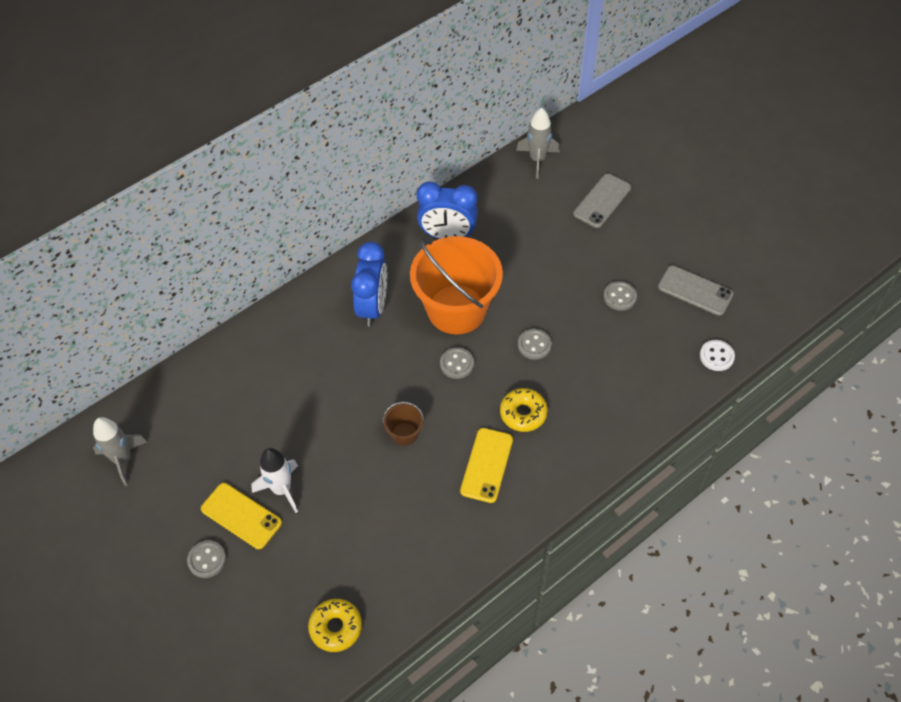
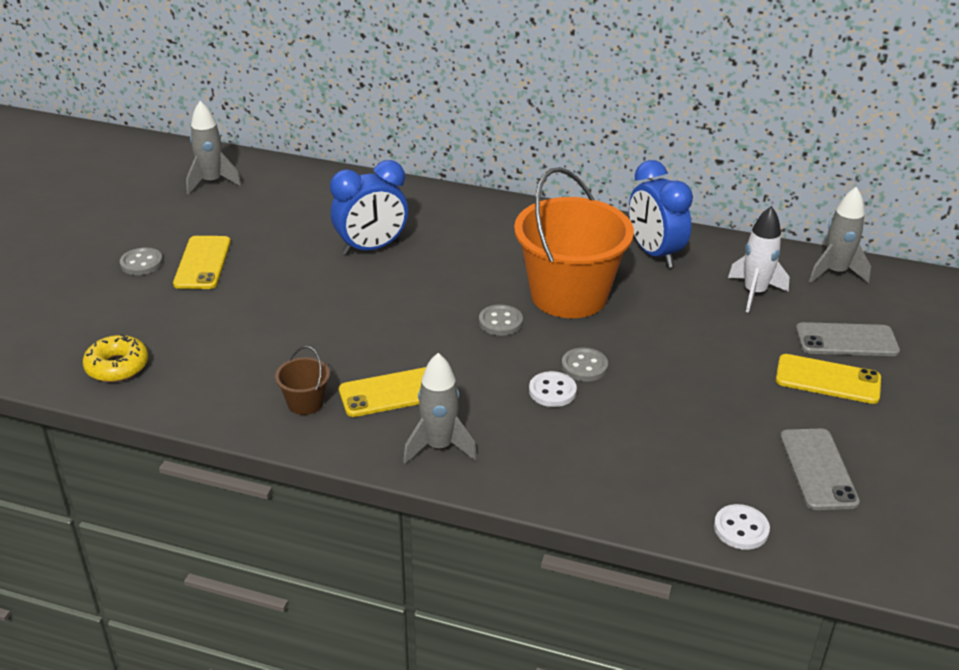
camera: 55 degrees right, 20 degrees down
(281, 489) = (250, 273): white rocket -> white rocket (754, 293)
(372, 307) = (511, 243): blue clock -> blue clock (371, 248)
(404, 434) = (380, 321): brown bucket -> brown bucket (305, 403)
(523, 413) = (485, 393): yellow donut -> none
(546, 376) = (552, 391): none -> white button
(557, 466) = (439, 447): none -> grey rocket
(619, 297) = (728, 407): grey button -> none
(629, 234) = (827, 379): none -> yellow phone

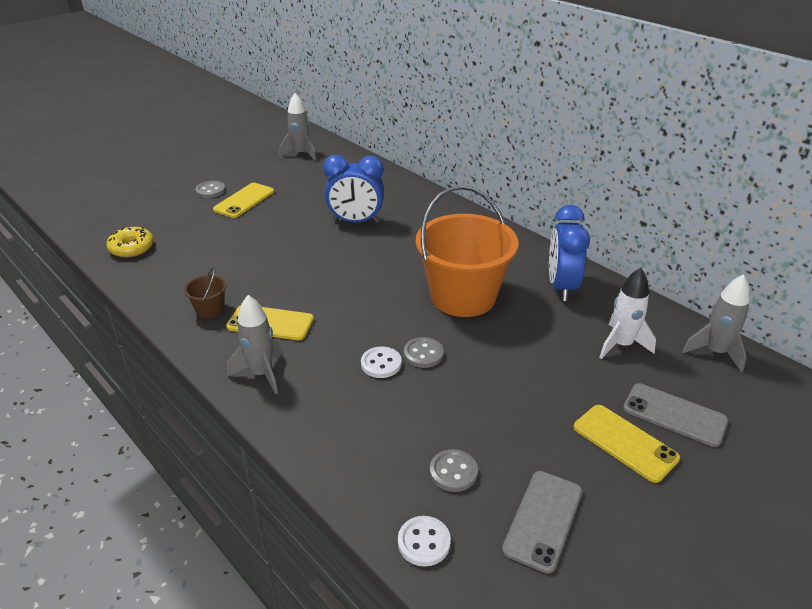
camera: 30 degrees right, 0 degrees up
(500, 322) = (393, 299): grey button -> grey button (453, 472)

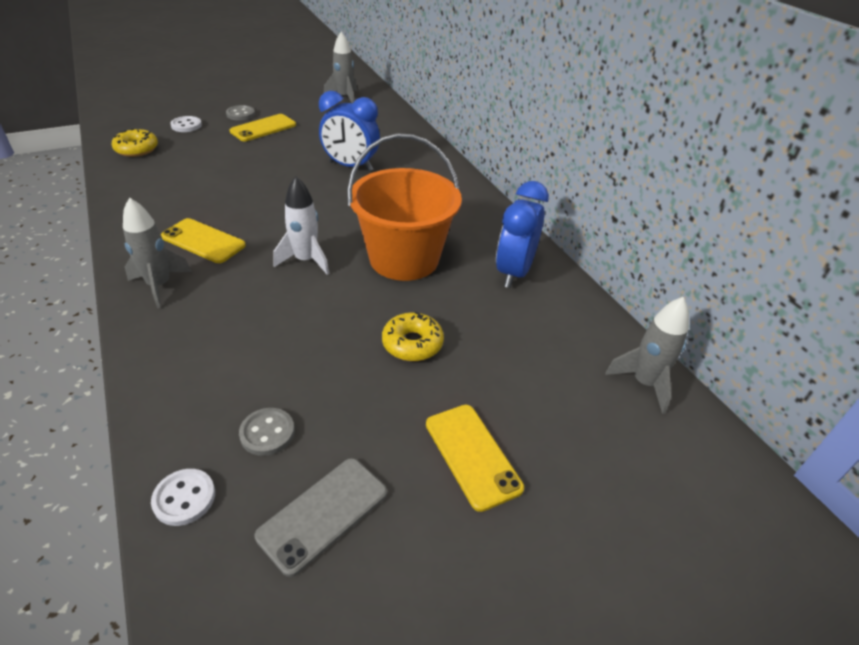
camera: 15 degrees right, 5 degrees up
(210, 309) = (160, 217): brown bucket -> none
(381, 364) = (276, 304): white button -> white button (186, 125)
(423, 354) = (324, 305): grey button -> none
(520, 367) = (412, 344): none -> yellow donut
(621, 345) = (539, 348): white rocket -> white rocket (306, 260)
(674, 415) = (550, 440): grey phone -> none

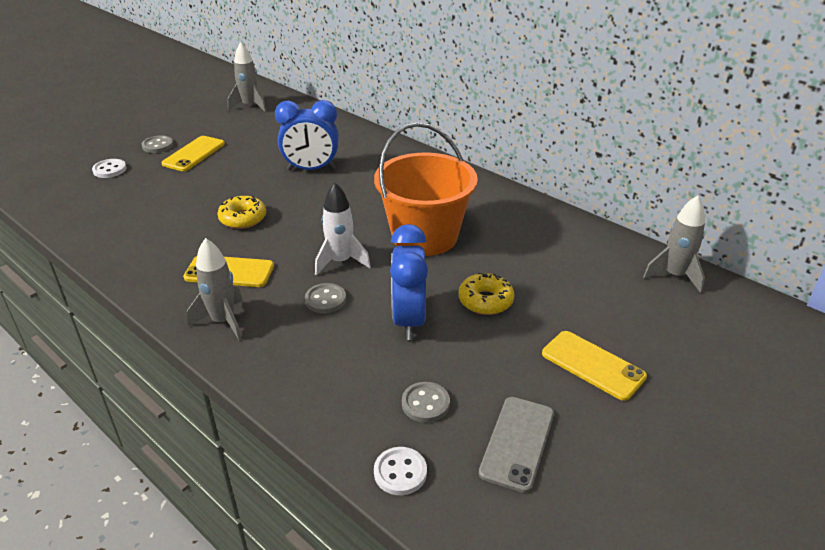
camera: 20 degrees left, 5 degrees down
(137, 149) = (77, 205): yellow donut -> yellow donut (243, 218)
(262, 293) = (325, 300): none -> grey button
(514, 272) = (522, 222): blue clock -> blue clock (408, 320)

